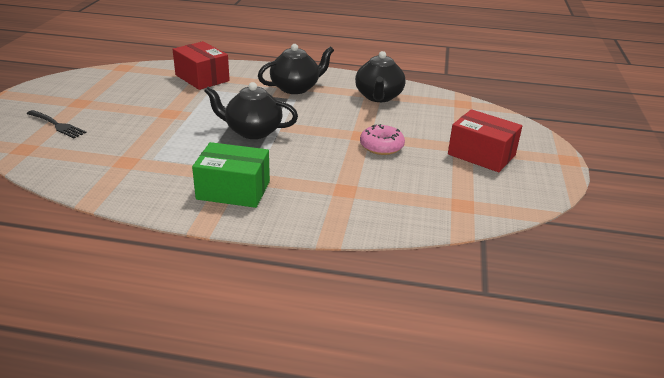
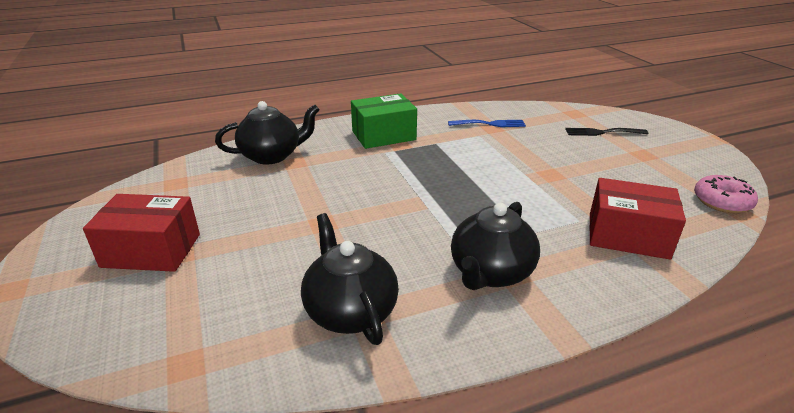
camera: 150 degrees right, 0 degrees up
(119, 166) = (490, 124): none -> blue fork
(252, 131) = (442, 184): black teapot -> black teapot (272, 156)
(381, 146) = (287, 216): pink donut -> pink donut (722, 202)

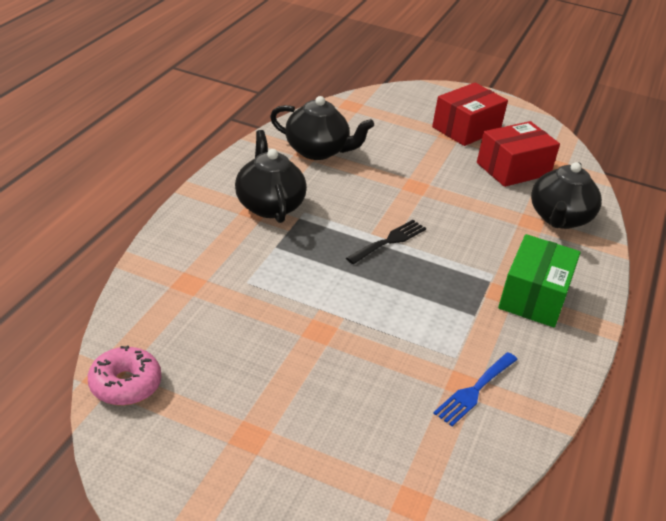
camera: 130 degrees right, 5 degrees up
(602, 132) = (334, 464): black fork -> black fork (389, 241)
(627, 236) = (197, 285): red box -> red box (513, 169)

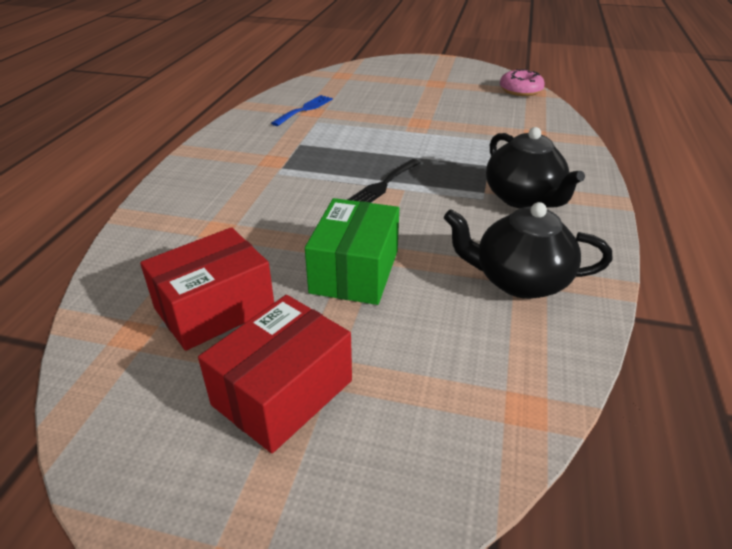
camera: 175 degrees right, 0 degrees up
(534, 297) = (242, 161): green box -> green box (354, 271)
(559, 218) = (177, 239): black teapot -> none

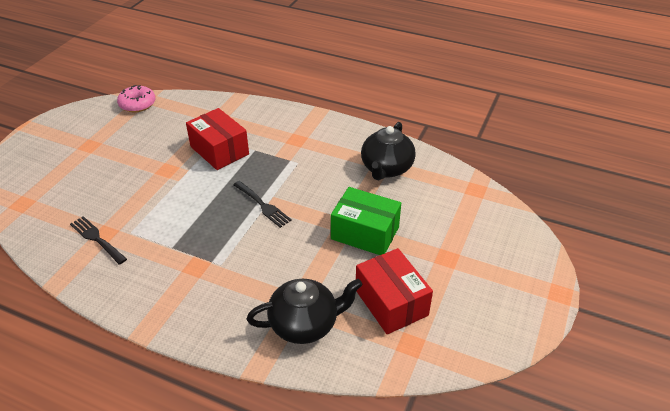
camera: 80 degrees left, 5 degrees up
(282, 392) = (463, 272): red box -> red box (219, 150)
(304, 109) = (96, 239): blue fork -> black fork
(523, 198) = (304, 145): black teapot -> black teapot (305, 324)

